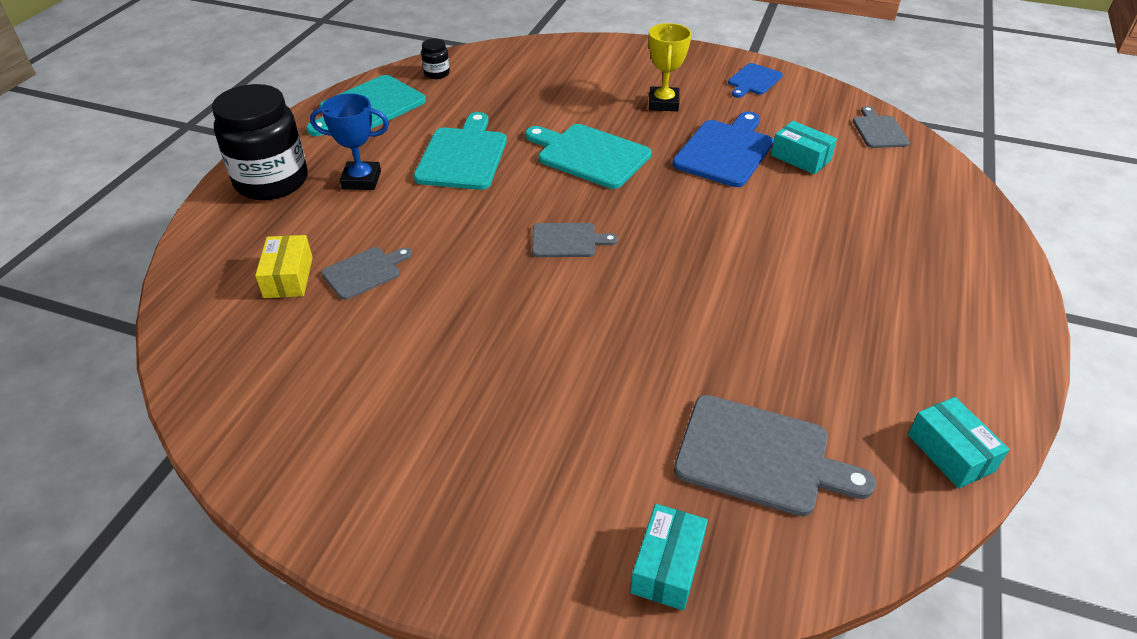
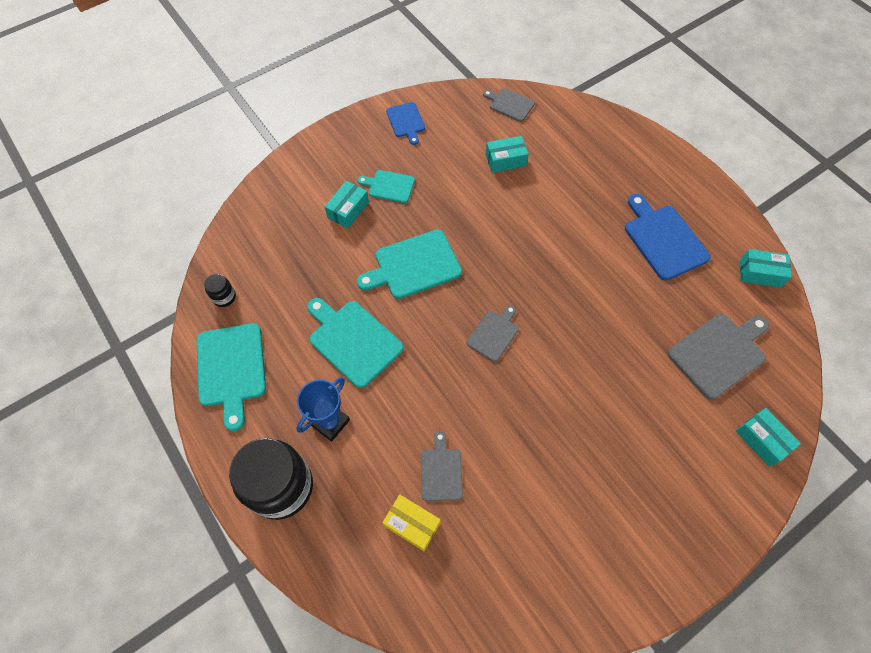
camera: 55 degrees left, 20 degrees up
(605, 93) = (348, 210): none -> turquoise box
(663, 103) = (389, 186): yellow trophy -> turquoise cutting board
(725, 151) = (469, 191): blue cutting board -> blue cutting board (663, 239)

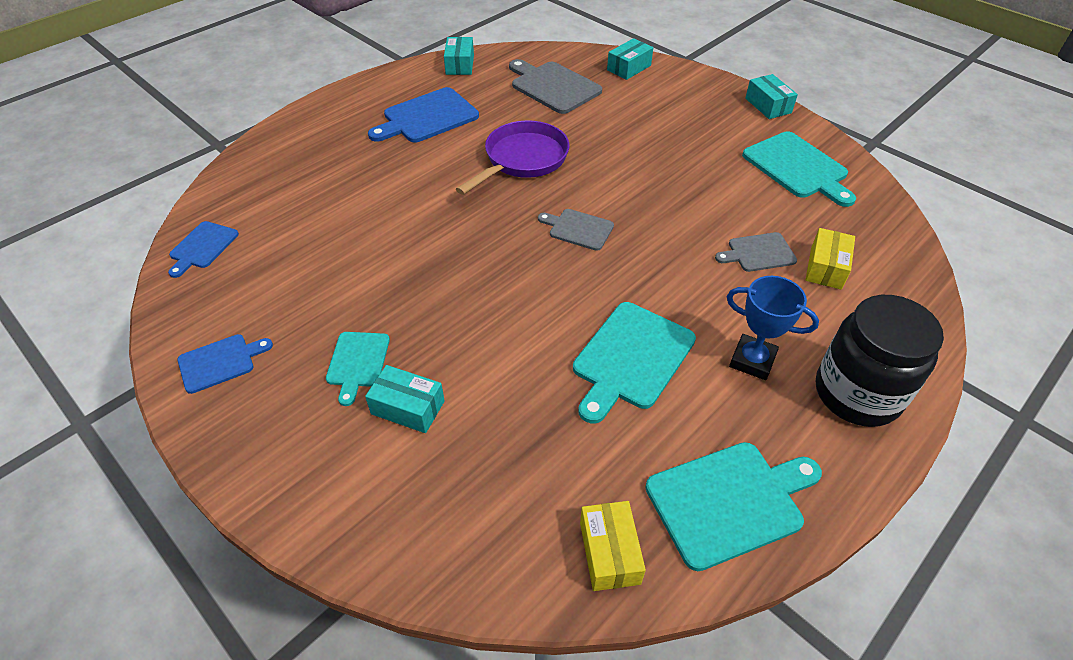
camera: 100 degrees left, 15 degrees down
(224, 297) = (609, 552): black jar -> yellow box
(414, 266) = (498, 312): turquoise cutting board -> turquoise cutting board (797, 167)
(505, 160) = (310, 242): turquoise box -> turquoise box (768, 105)
(510, 104) = (202, 247): grey cutting board -> blue cutting board
(592, 306) = (522, 160): none -> purple pan

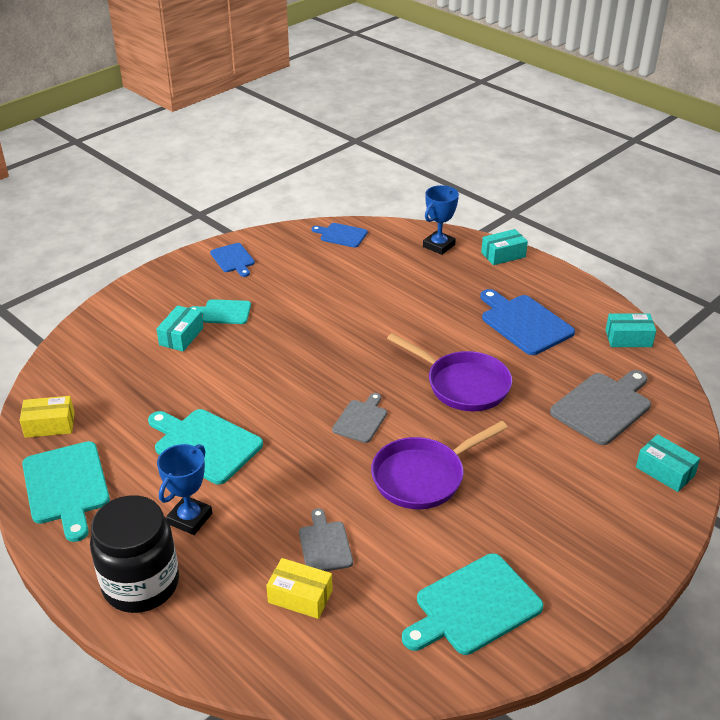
camera: 90 degrees right, 10 degrees down
(263, 165) = (439, 246): none -> blue trophy
(655, 189) = (423, 476): none -> purple pan
(768, 105) = (609, 601): turquoise box -> turquoise box (503, 255)

